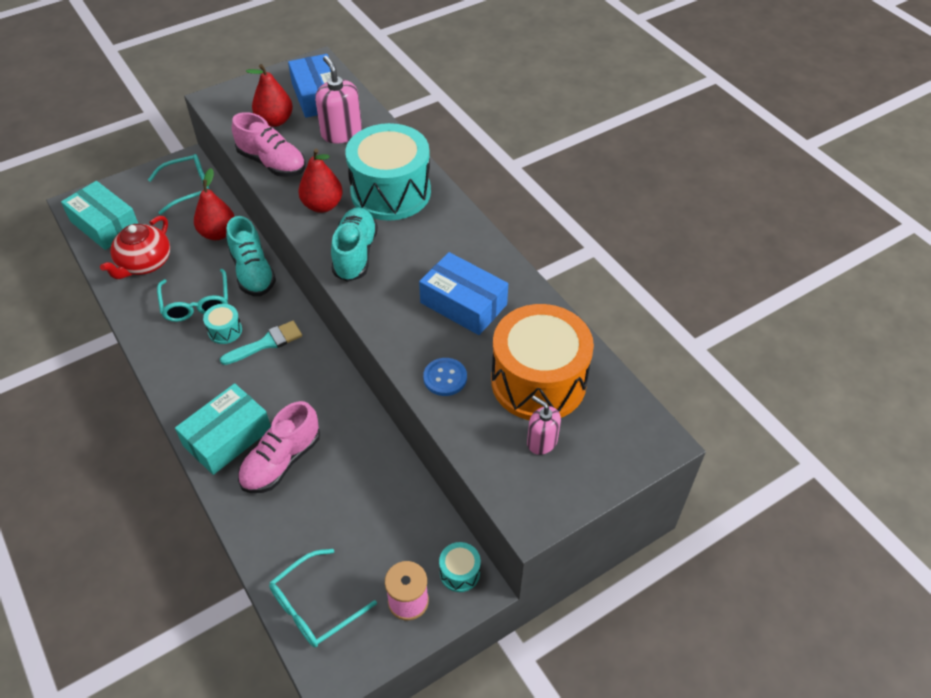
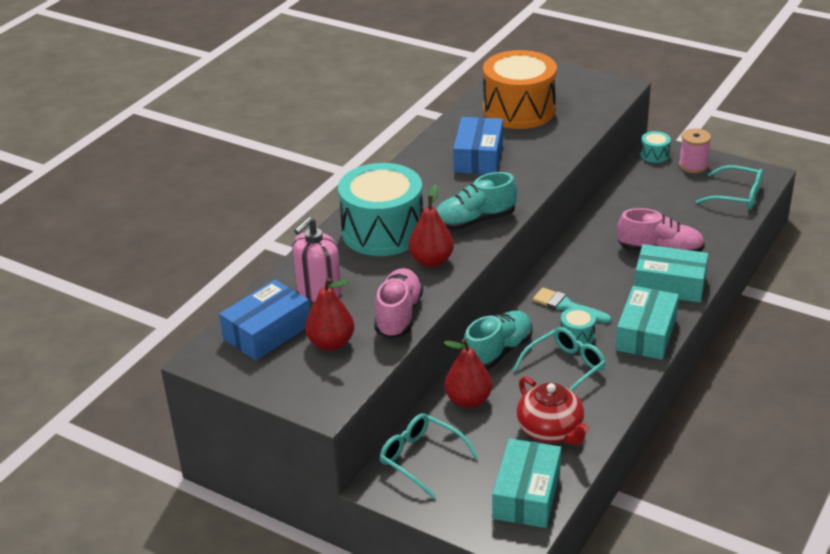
camera: 115 degrees left, 15 degrees down
(144, 263) = (551, 430): red teapot -> red teapot turned 60 degrees clockwise
(183, 379) = (646, 334): none -> turquoise box
(445, 378) = (553, 143): blue button -> none
(542, 441) = (564, 97): pink soap dispenser -> none

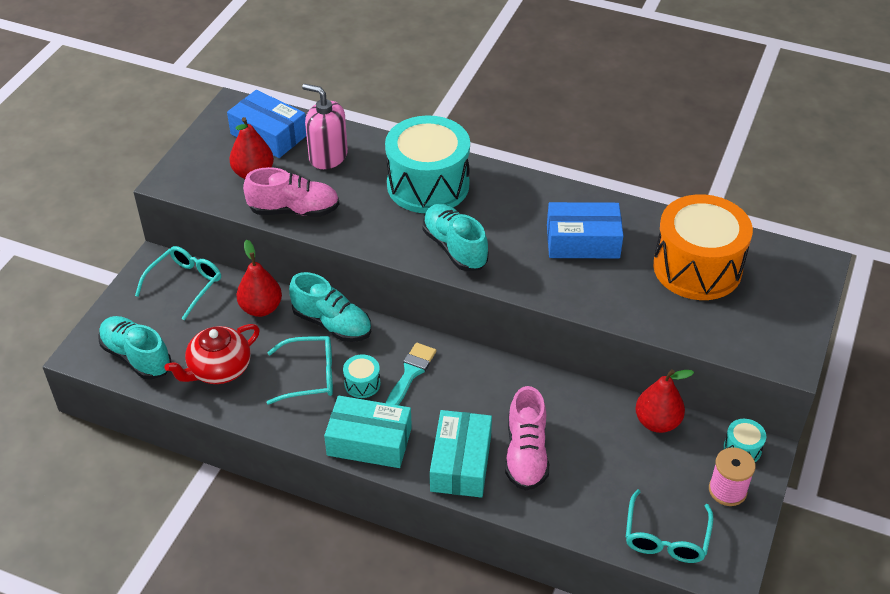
camera: 80 degrees right, 10 degrees up
(431, 261) = (381, 223): red pear -> red pear (657, 422)
(526, 494) = (136, 357): turquoise box -> turquoise shoe
(565, 368) = (309, 376): turquoise glasses -> turquoise glasses turned 45 degrees counterclockwise

